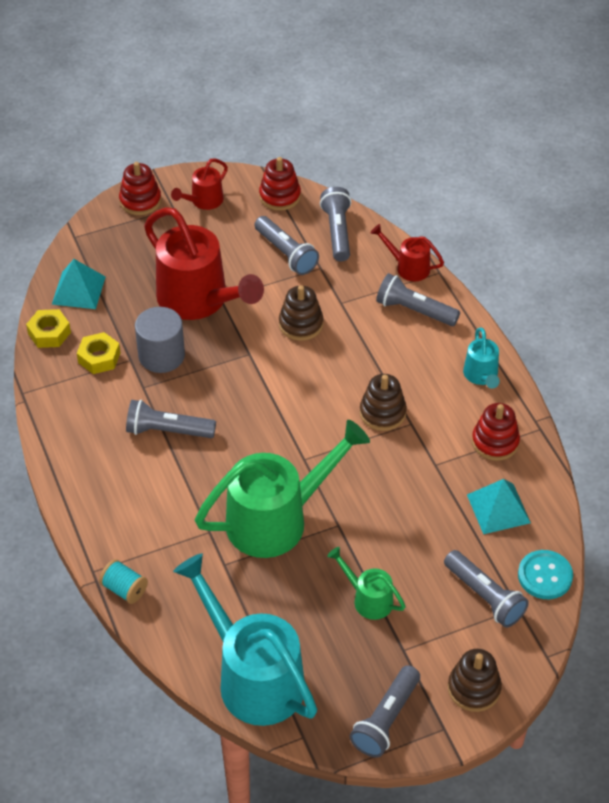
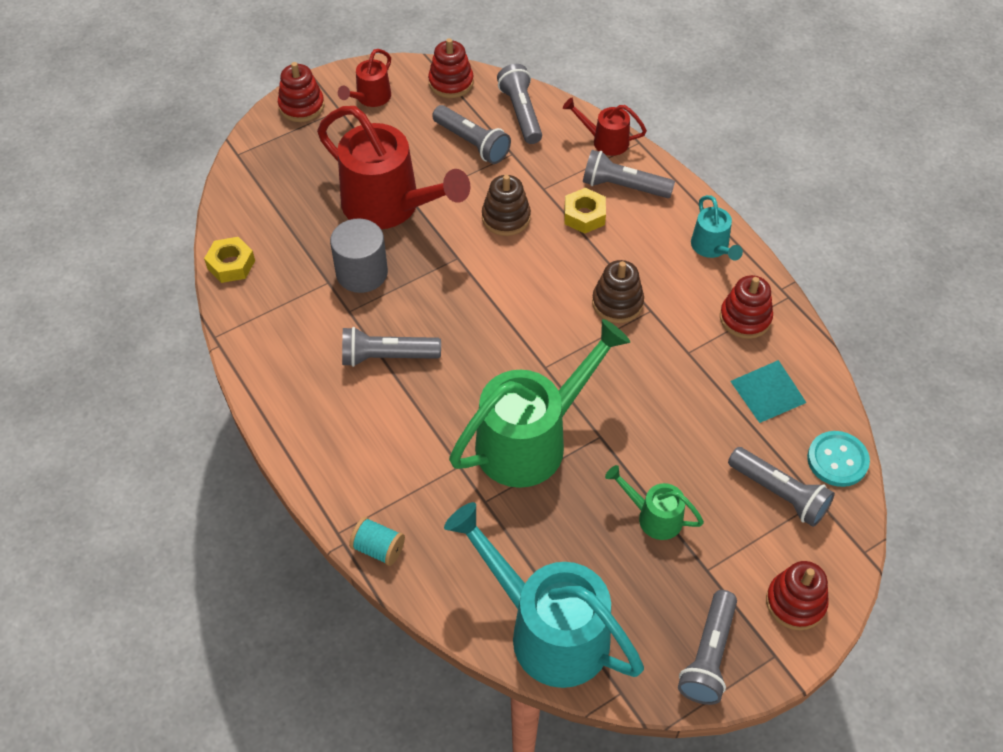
camera: 10 degrees left, 5 degrees up
(78, 290) = (254, 212): turquoise pyramid -> none
(99, 357) = (293, 284): yellow nut -> yellow nut (584, 215)
(474, 688) = (795, 602): brown stacking toy -> red stacking toy

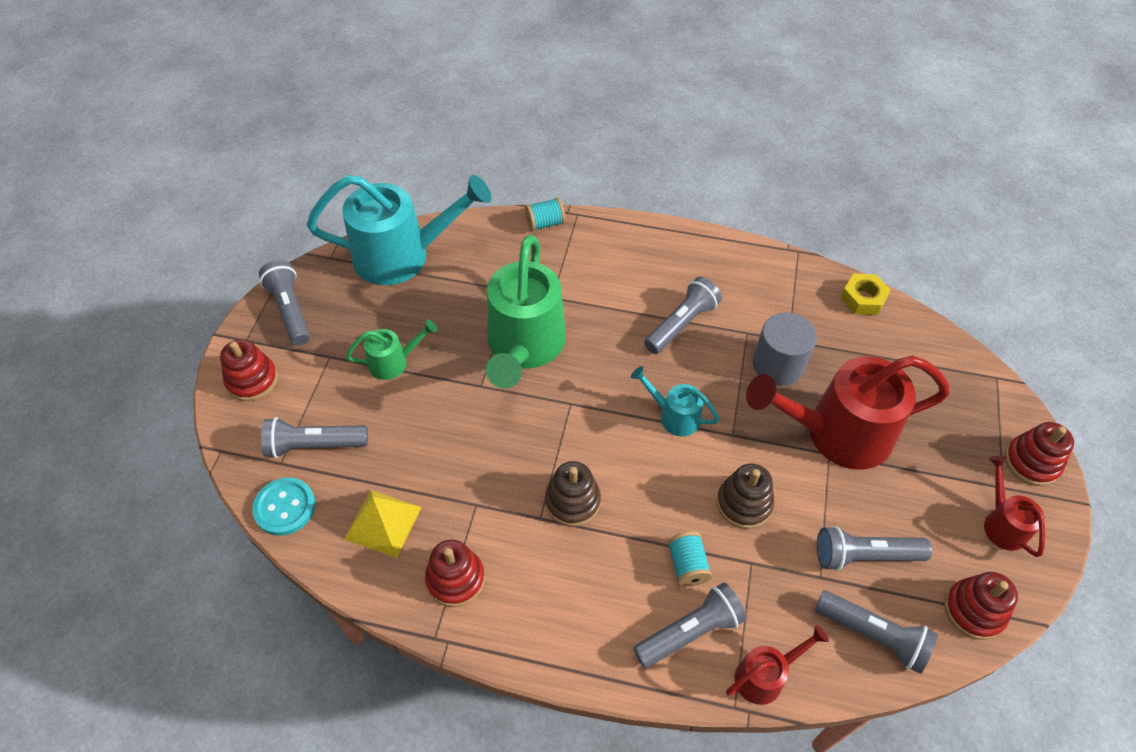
camera: 135 degrees right, 0 degrees up
(584, 215) = (687, 565): yellow nut -> turquoise spool
(712, 248) = (546, 632): turquoise watering can -> turquoise watering can (674, 415)
(768, 392) = (383, 522): turquoise pyramid -> yellow pyramid

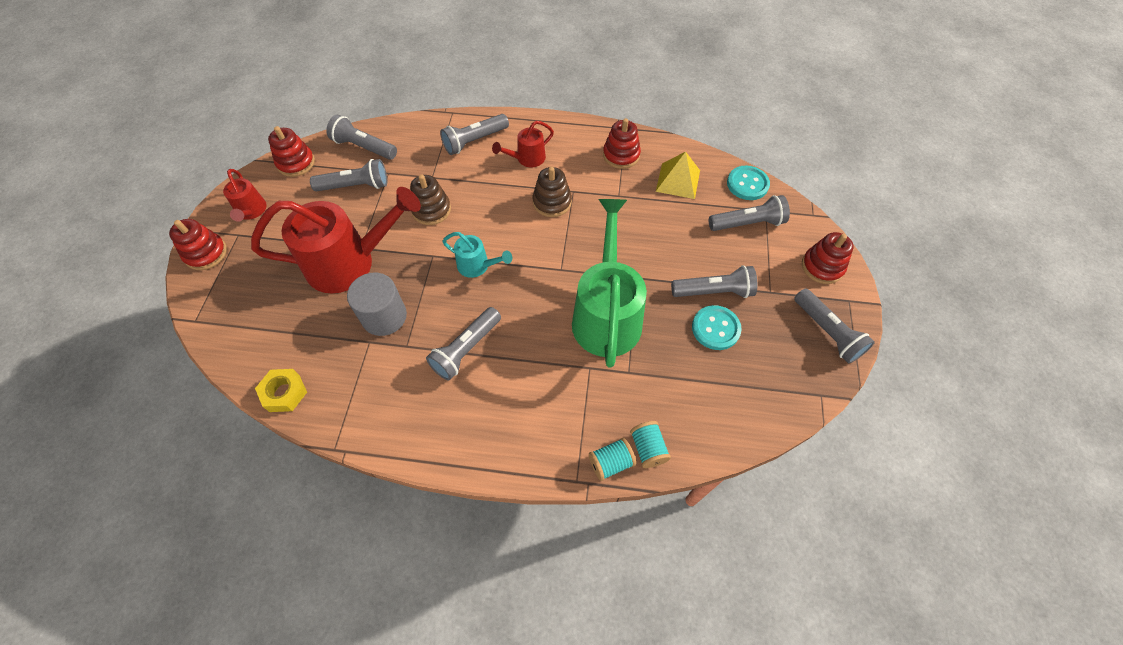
camera: 175 degrees right, 5 degrees up
(394, 362) = (714, 291): green watering can -> grey flashlight
(403, 256) = (748, 404): turquoise watering can -> none
(408, 323) = (715, 328): none -> turquoise button
(687, 565) = (474, 172): turquoise spool -> turquoise spool (648, 448)
(765, 675) = (432, 126): red watering can -> red watering can (527, 159)

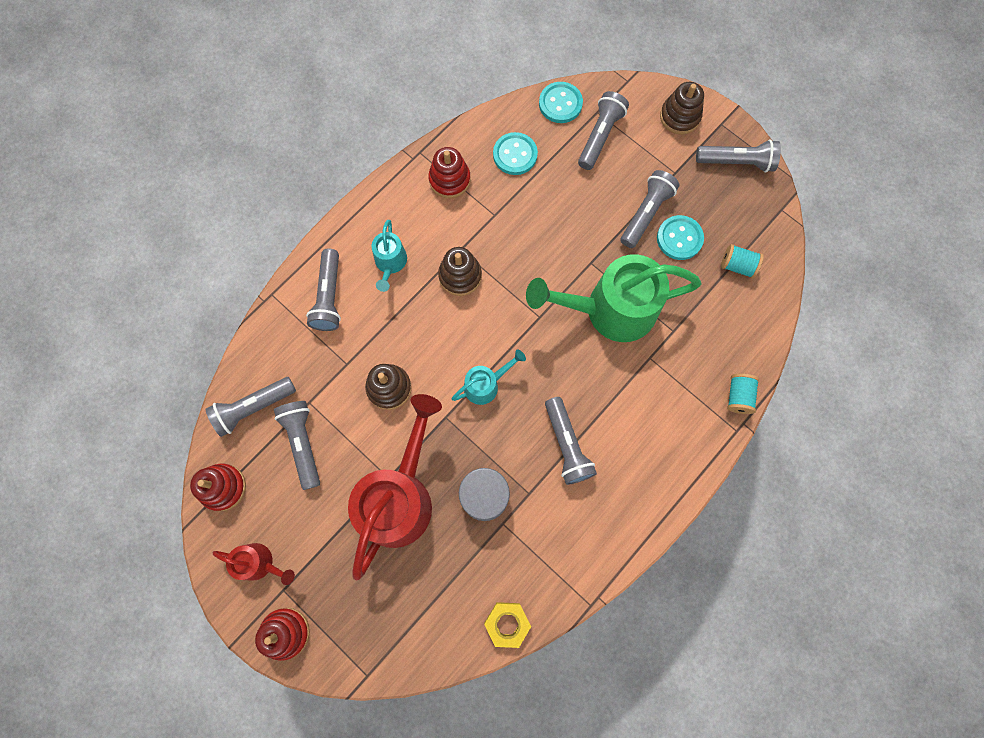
camera: 55 degrees left, 15 degrees up
(355, 186) = (303, 443): grey flashlight -> grey flashlight turned 45 degrees counterclockwise
(527, 159) = (390, 264): red watering can -> turquoise watering can
(607, 313) = (609, 310): green watering can -> green watering can turned 45 degrees counterclockwise
(648, 448) = (744, 361): turquoise spool -> turquoise spool (737, 266)
(678, 180) = (515, 155): yellow pyramid -> turquoise button
(822, 267) = (679, 117): red stacking toy -> brown stacking toy

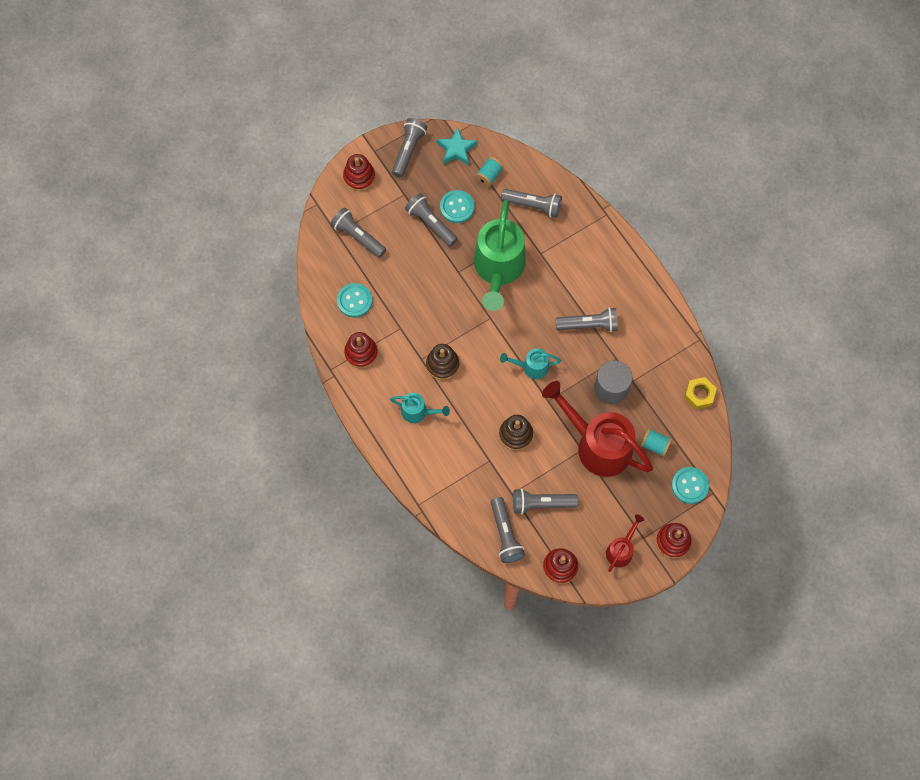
camera: 75 degrees left, 5 degrees down
(329, 297) = (432, 462): grey flashlight -> grey flashlight (533, 206)
(486, 384) = (531, 367): turquoise watering can -> turquoise watering can turned 75 degrees counterclockwise
(560, 103) = (321, 257): turquoise button -> turquoise button (690, 485)
(679, 117) = (359, 177): brown stacking toy -> red stacking toy
(738, 396) = (583, 206): turquoise spool -> turquoise spool (655, 445)
(760, 217) = (456, 149): none -> turquoise star

